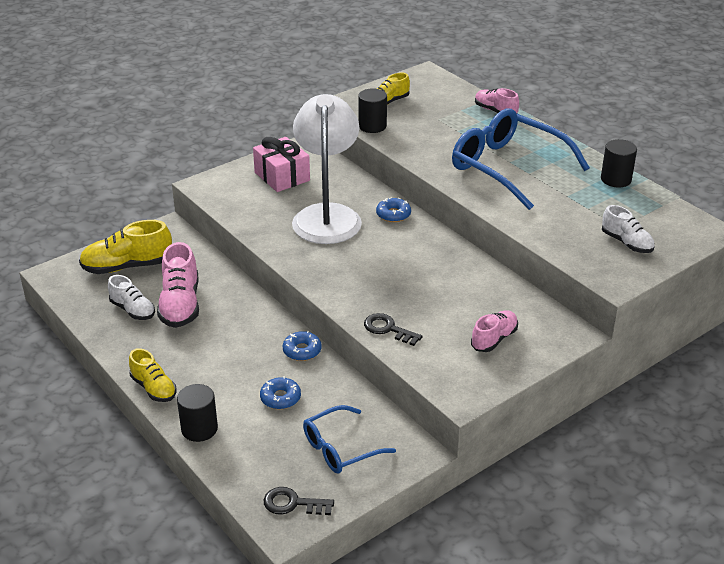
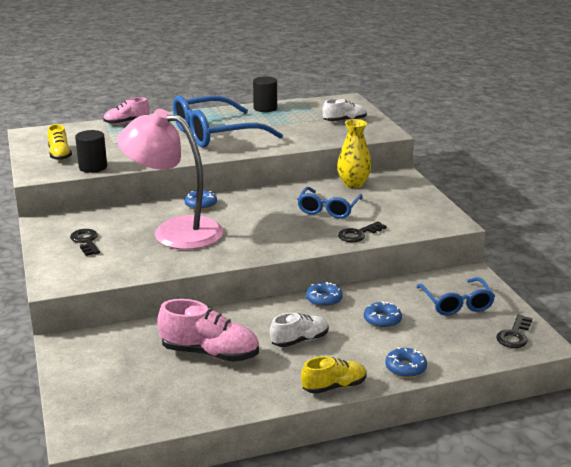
camera: 70 degrees left, 10 degrees down
(127, 266) = (113, 378): yellow shoe -> none
(133, 310) = (196, 384): white shoe -> white shoe (299, 340)
(199, 429) = (405, 368): black cylinder -> blue donut
(282, 176) = (86, 241): pink gift -> black key
(327, 215) = (174, 231): white lamp -> pink lamp
(437, 296) = (328, 209): none -> blue glasses
(494, 339) = (393, 200): pink shoe -> none
(517, 301) = (353, 184): none -> yellow vase

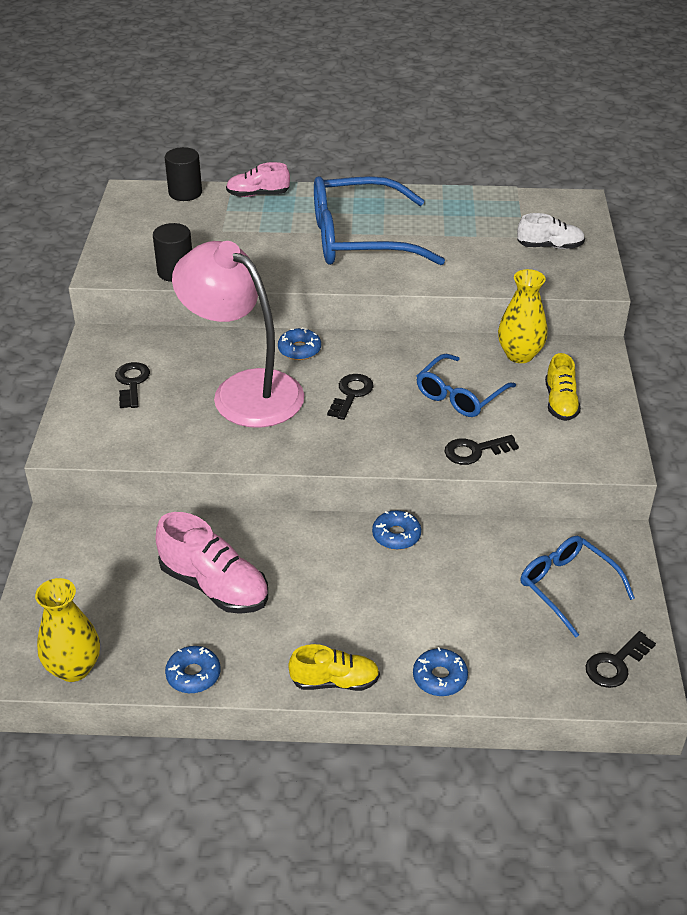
camera: 20 degrees right, 15 degrees up
(60, 155) = (147, 241): yellow shoe -> yellow shoe (560, 402)
(129, 424) = (74, 668): none -> yellow vase
(253, 221) = (351, 394): none -> black key
(265, 108) = (453, 199): black cylinder -> black cylinder (185, 193)
(299, 340) = (331, 595): white shoe -> none
(382, 320) = (453, 590): blue donut -> blue donut (193, 675)
(456, 303) = (567, 587): blue glasses -> blue glasses turned 135 degrees clockwise

